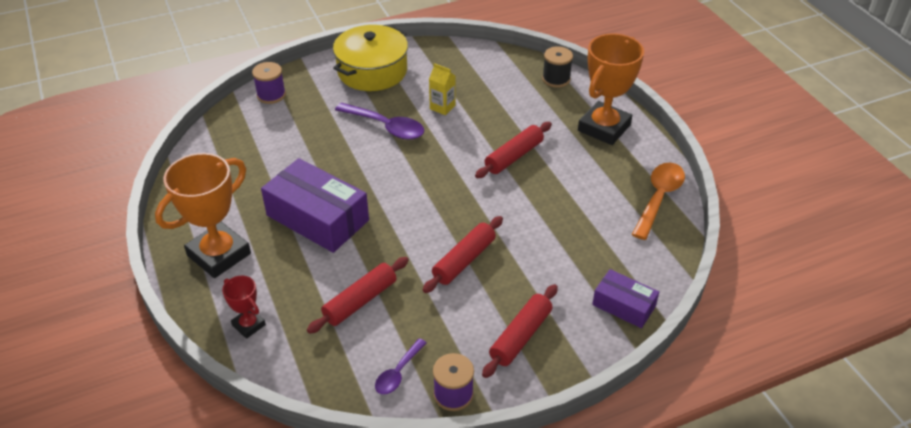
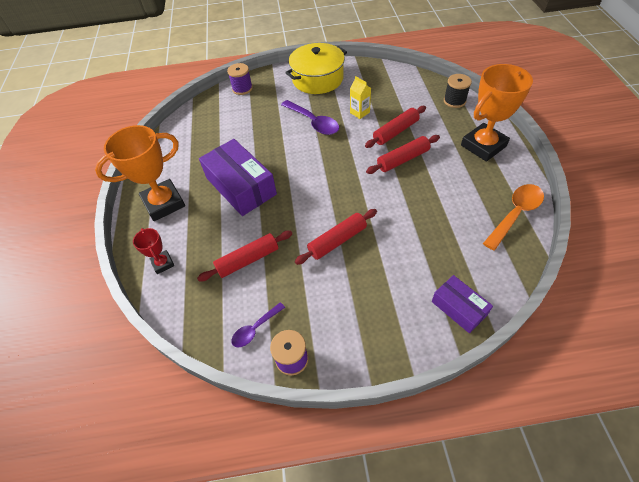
camera: 20 degrees right, 10 degrees up
(520, 336) = (362, 318): red rolling pin -> red rolling pin (395, 132)

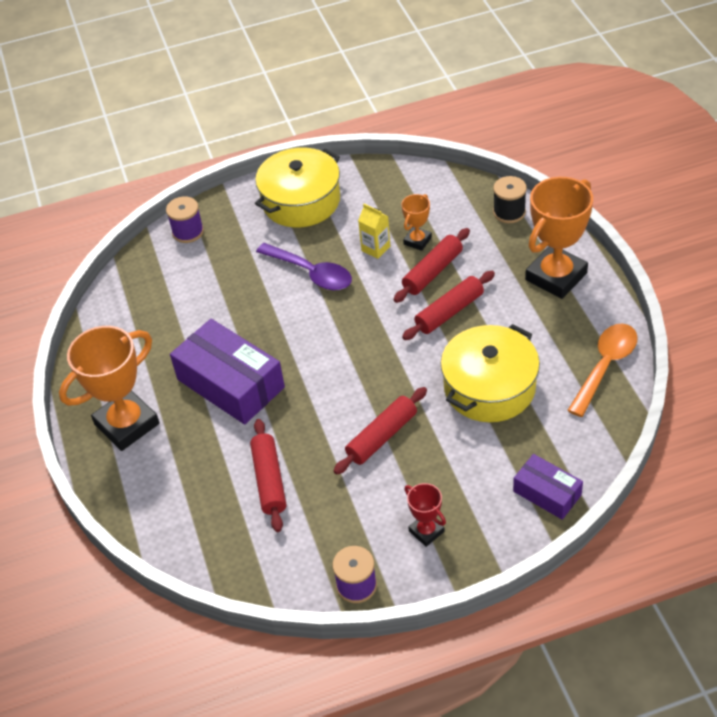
camera: 10 degrees left, 5 degrees down
(163, 263) = (155, 504): red trophy -> red trophy (426, 531)
(248, 260) = (269, 480): red rolling pin -> red rolling pin turned 60 degrees counterclockwise
(255, 329) = (302, 560): purple spoon -> none
(389, 111) = (417, 241): none -> orange trophy
(424, 216) = (489, 387): none -> yellow pot

